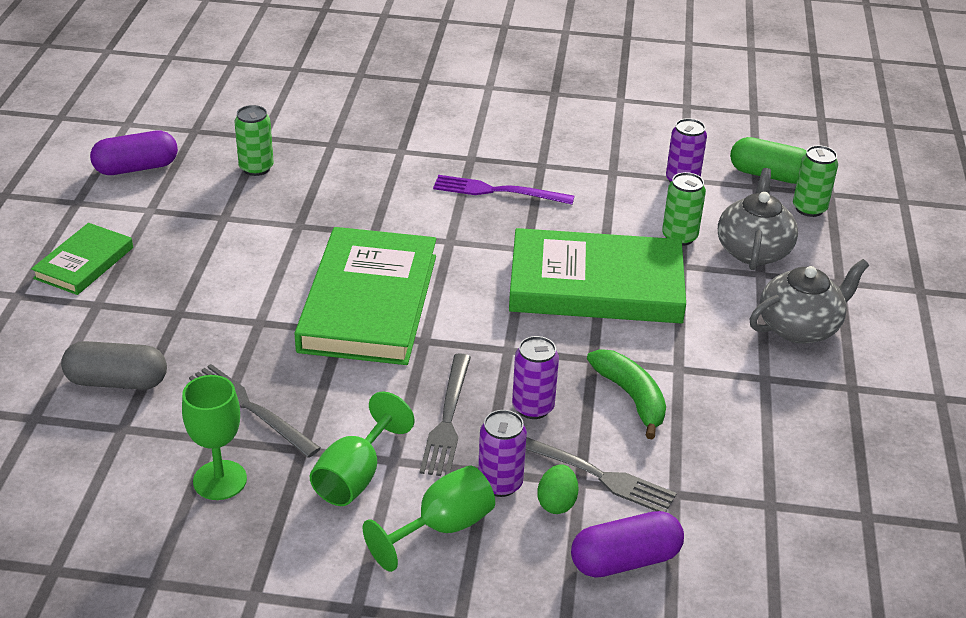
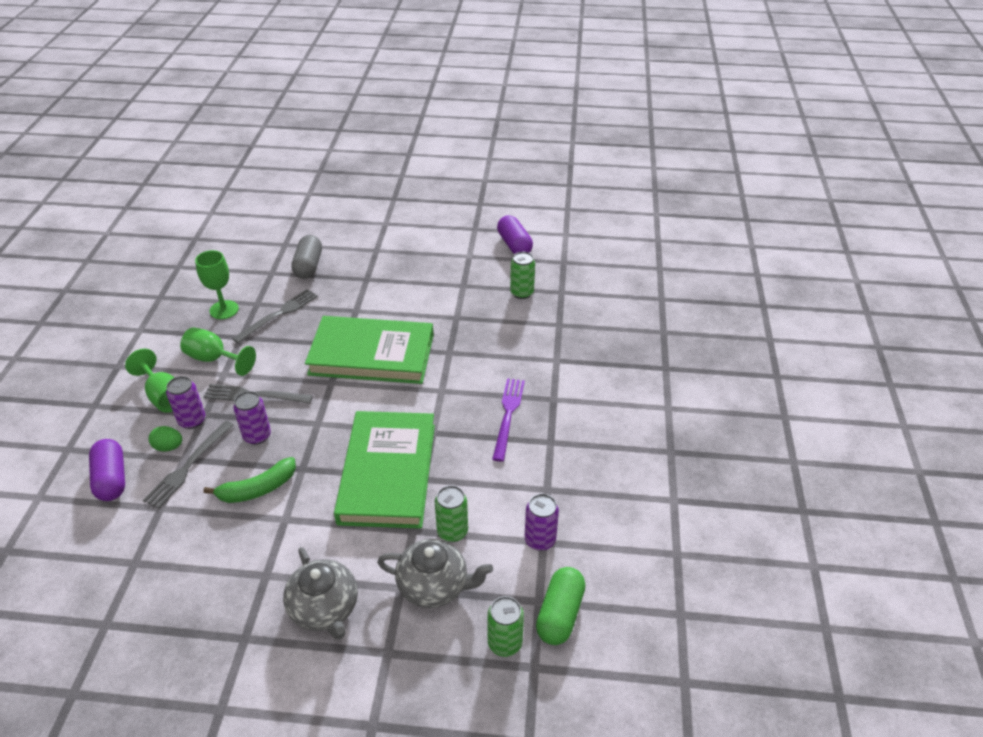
camera: 90 degrees right, 5 degrees up
(84, 263) = (414, 240): green book -> none

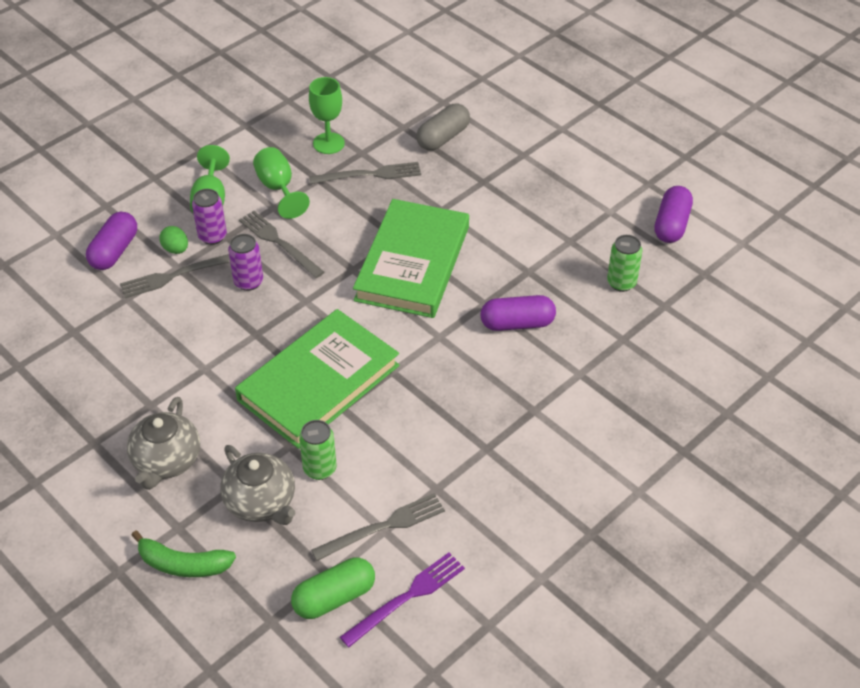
camera: 40 degrees right, 5 degrees up
(258, 489) = (208, 329): green banana -> green banana (183, 564)
(372, 355) = (412, 263): green book -> green book turned 60 degrees clockwise
(484, 352) = (517, 323): none -> purple capsule
(504, 643) = (268, 586): green can -> none
(508, 415) = (474, 398): purple fork -> purple fork (406, 597)
(540, 540) = (383, 527): purple can -> grey fork

